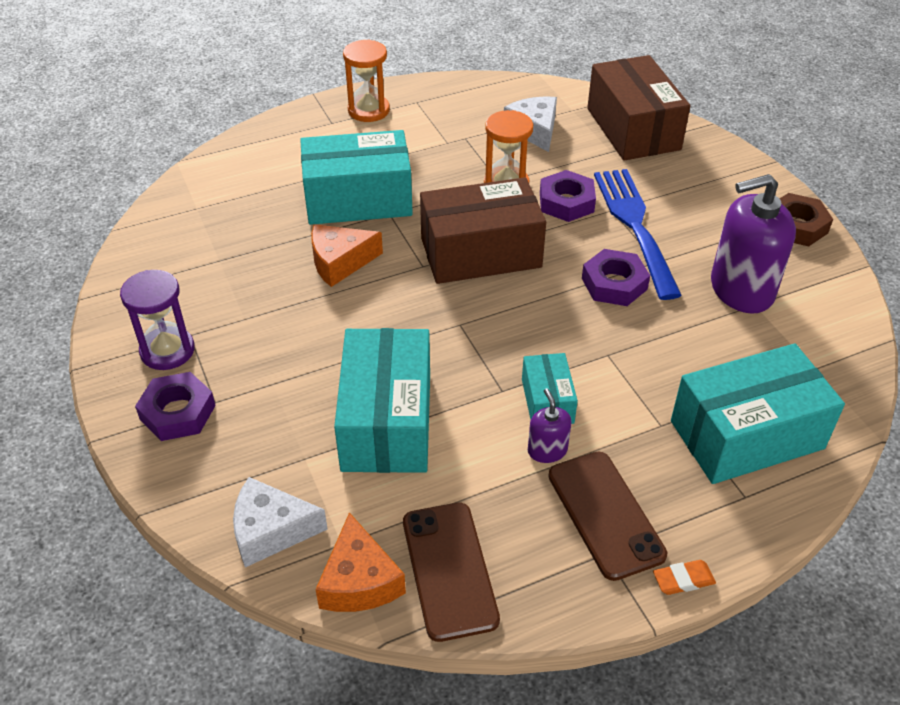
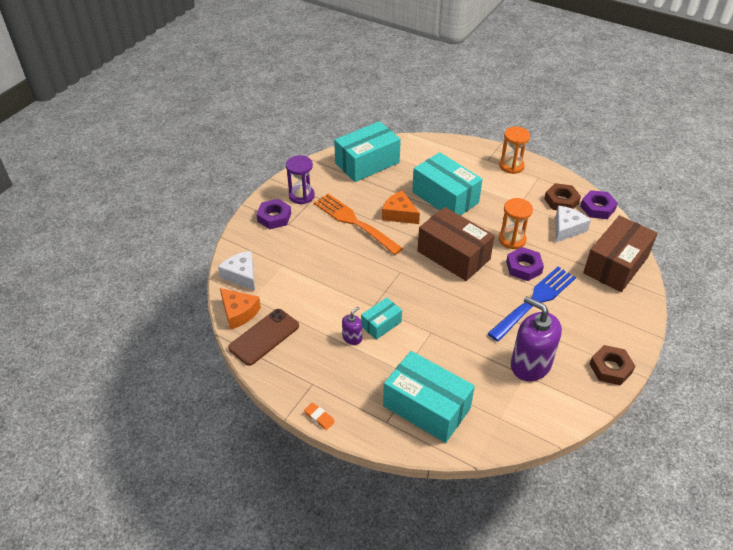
camera: 55 degrees right, 0 degrees up
(302, 319) = (354, 222): none -> orange fork
(359, 580) = (238, 313): orange cheese -> orange cheese turned 90 degrees counterclockwise
(386, 421) = (322, 278): turquoise box -> turquoise box (367, 163)
(481, 108) = (561, 201): none -> brown nut
(605, 514) = (333, 374): brown phone -> none
(614, 284) = (482, 312): purple nut -> purple nut (597, 208)

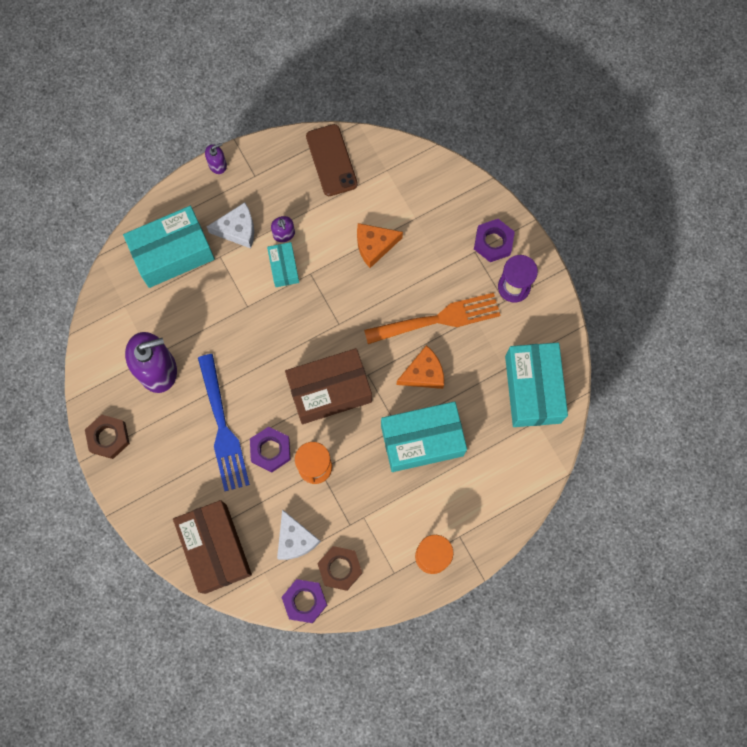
camera: 120 degrees right, 30 degrees up
(238, 313) = (374, 151): orange cheese -> orange cheese (374, 245)
(241, 275) = (423, 174): white cheese -> white cheese (237, 229)
(319, 417) = (217, 164): orange eraser -> purple soap dispenser

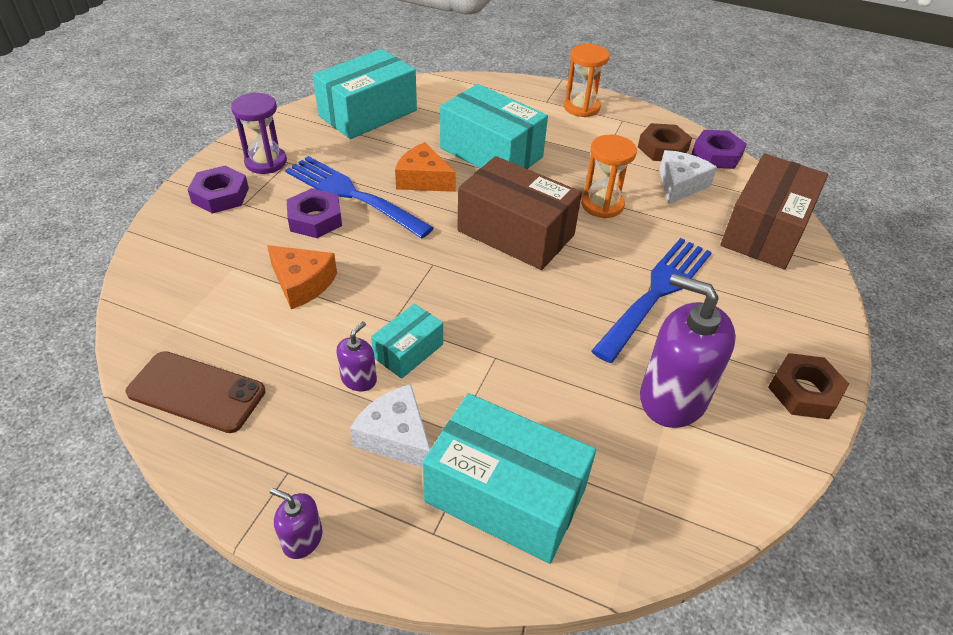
camera: 130 degrees left, 30 degrees down
(270, 450) = (628, 243): purple nut -> purple nut (315, 219)
(331, 160) = (196, 392): brown phone -> brown phone turned 75 degrees clockwise
(438, 319) = (352, 195): orange fork -> blue fork

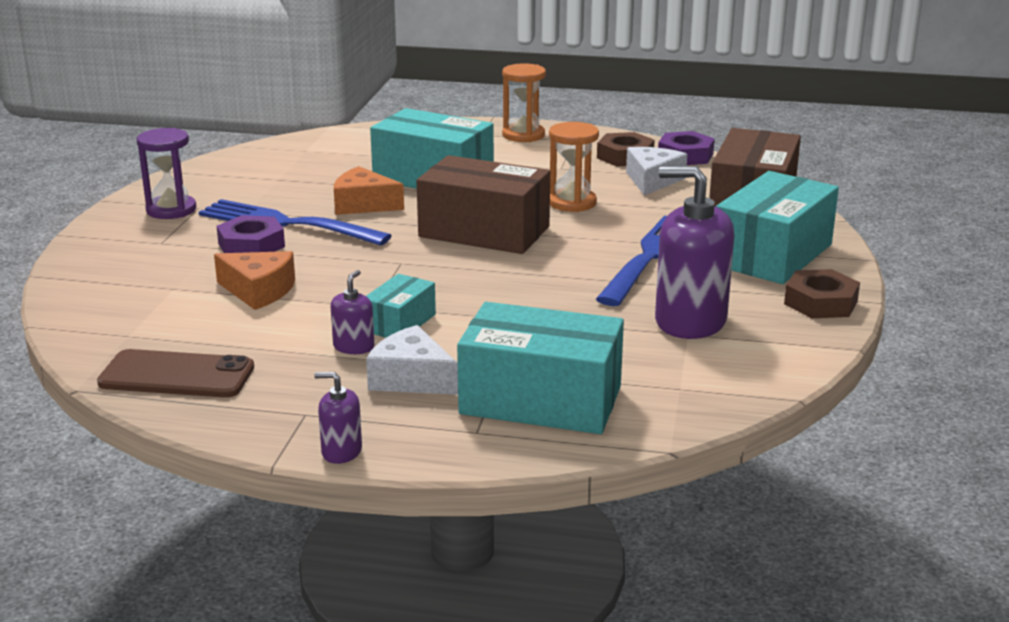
camera: 10 degrees left, 20 degrees down
(220, 195) = (129, 239): purple nut -> none
(368, 113) = (275, 162): turquoise box -> turquoise box (772, 254)

